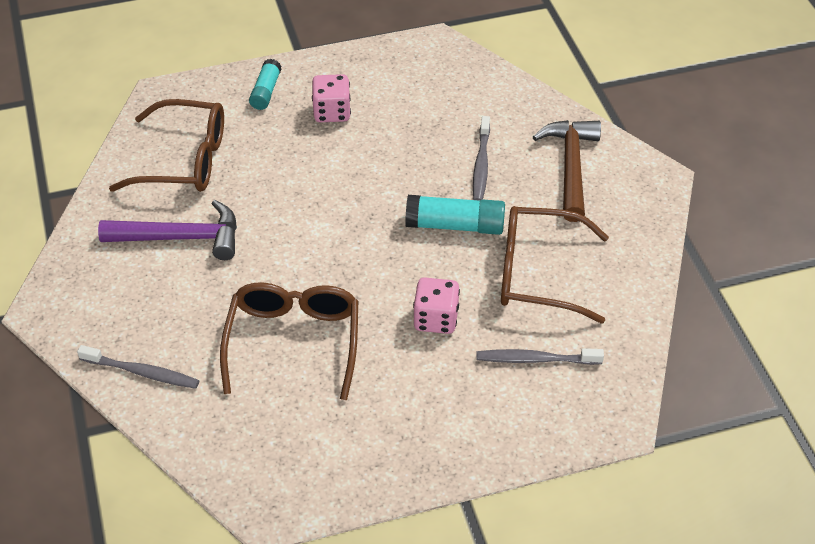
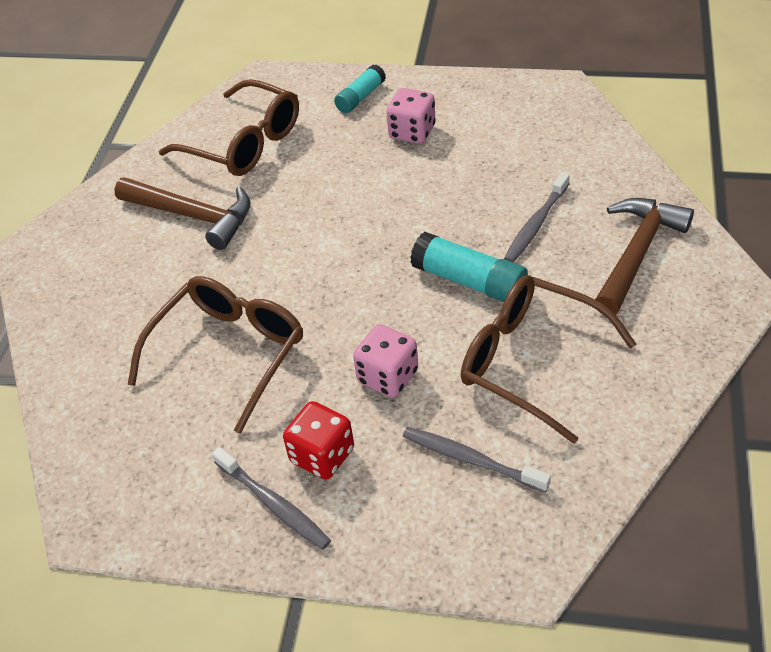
camera: 30 degrees right, 0 degrees up
(142, 372) = (72, 337): grey toothbrush -> grey toothbrush (273, 504)
(181, 238) = (192, 216): purple hammer -> brown hammer
(421, 394) = (322, 455): none -> red dice

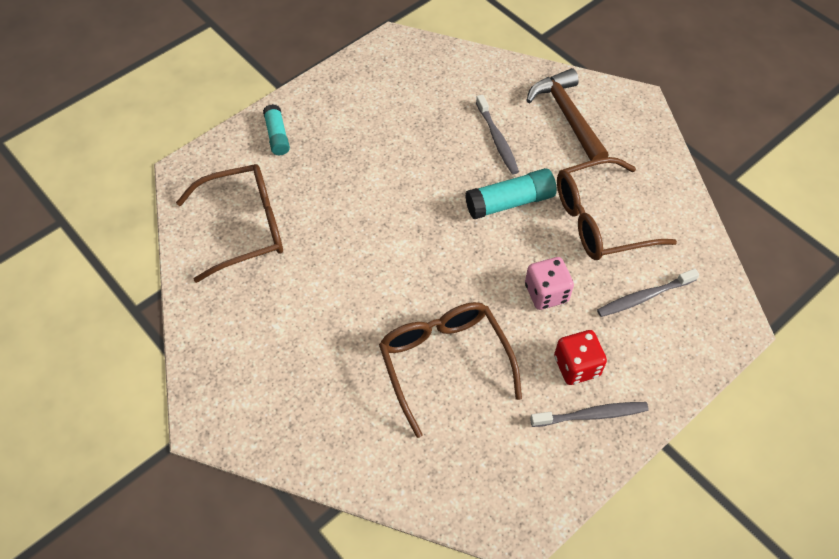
camera: 55 degrees left, 10 degrees up
(192, 216) = (287, 303): brown hammer -> none
(412, 132) = (346, 135): pink dice -> none

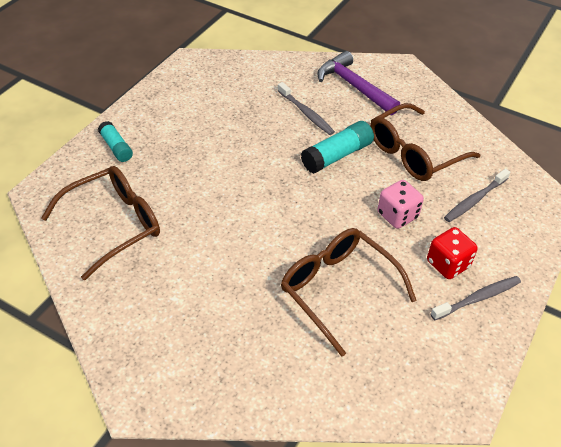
camera: 20 degrees left, 10 degrees down
(568, 116) = (354, 86): brown hammer -> purple hammer

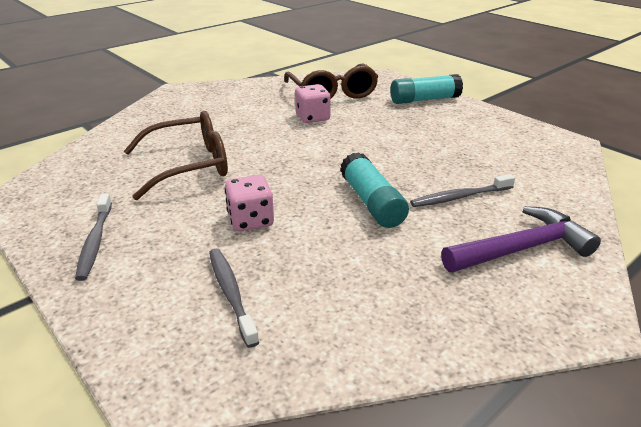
camera: 110 degrees right, 15 degrees down
(116, 147) = (424, 100): turquoise glue stick -> turquoise glue stick, size x1.55
(192, 225) = (312, 118): none -> pink dice
(415, 153) = (352, 266): brown glasses -> none
(448, 264) = (156, 235): red dice -> none

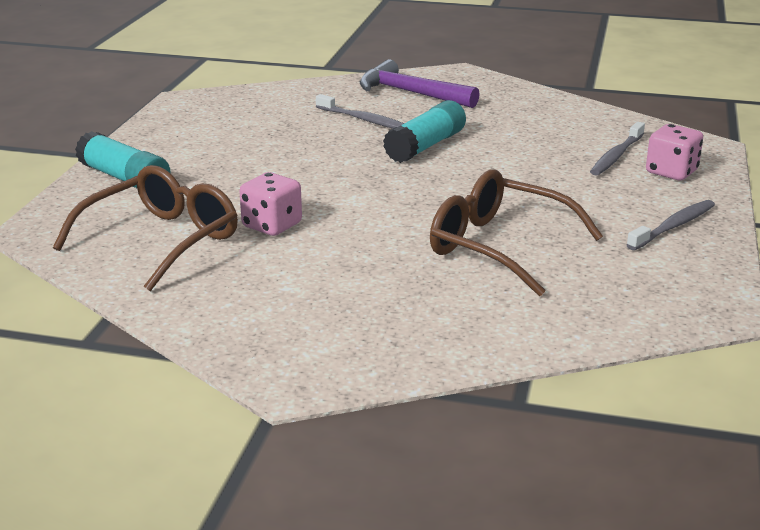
camera: 125 degrees left, 5 degrees down
(251, 220) = (532, 180): pink dice -> pink dice (671, 172)

